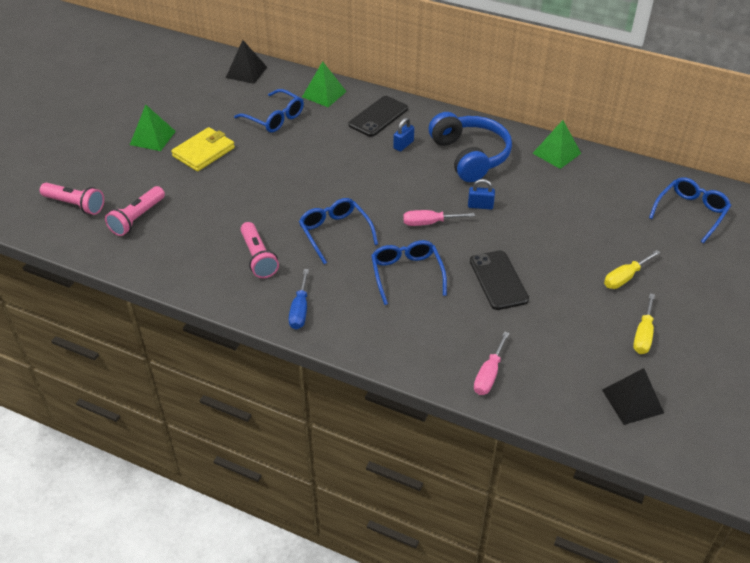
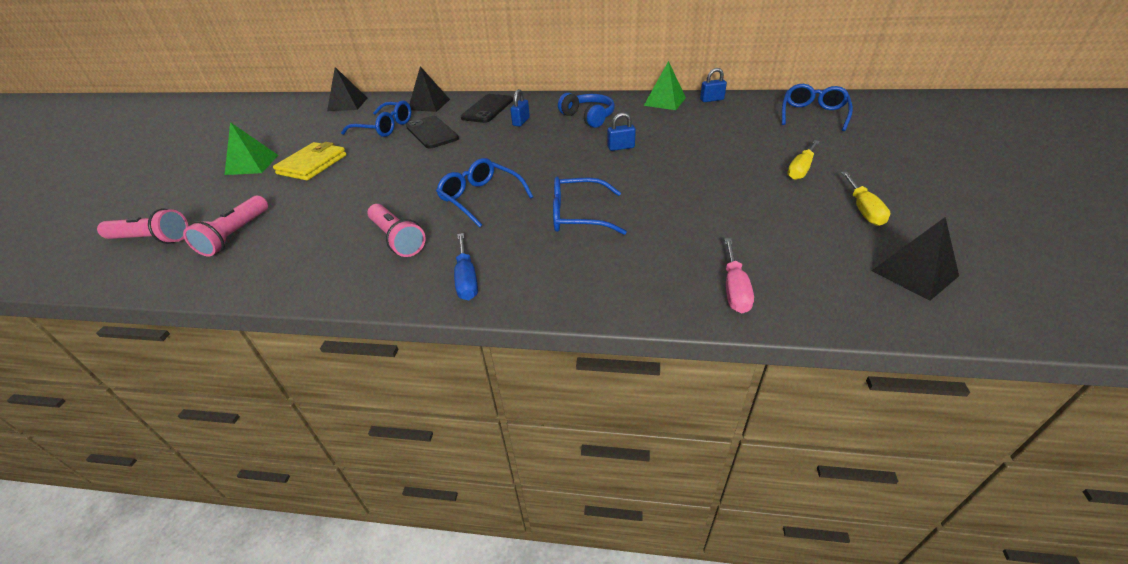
camera: 15 degrees left, 5 degrees down
(324, 94) = (429, 104): green pyramid -> black pyramid
(406, 274) = (578, 215): blue glasses -> blue glasses turned 60 degrees counterclockwise
(429, 223) = (578, 170): pink screwdriver -> none
(470, 156) = (588, 117): blue headphones -> blue headphones, size x0.66
(498, 280) = (679, 199): black phone -> black phone (432, 133)
(605, 163) = (711, 100): none -> blue padlock

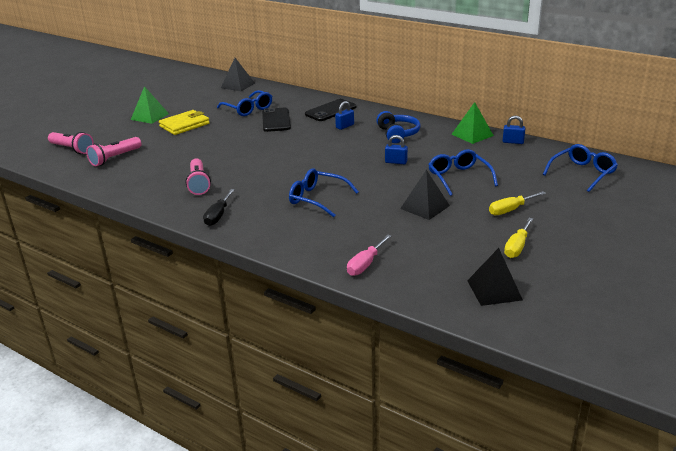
camera: 25 degrees right, 10 degrees down
(429, 104) = (292, 98): black pyramid -> black pyramid (425, 207)
(466, 279) = (218, 215): blue screwdriver -> black screwdriver
(480, 198) = (267, 172): blue glasses -> blue glasses (459, 177)

